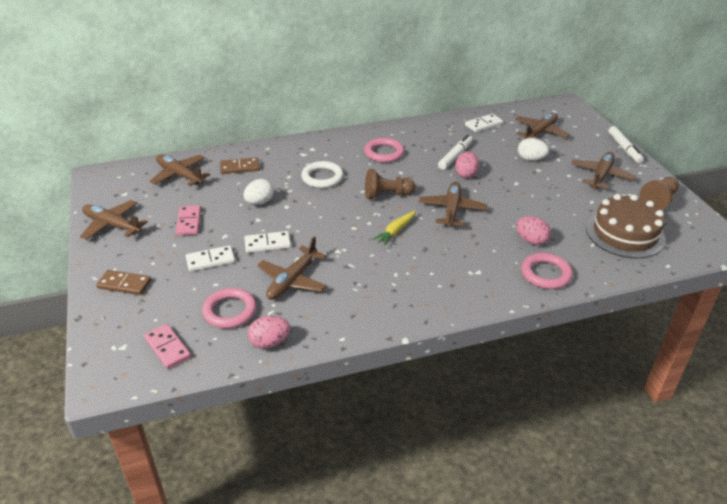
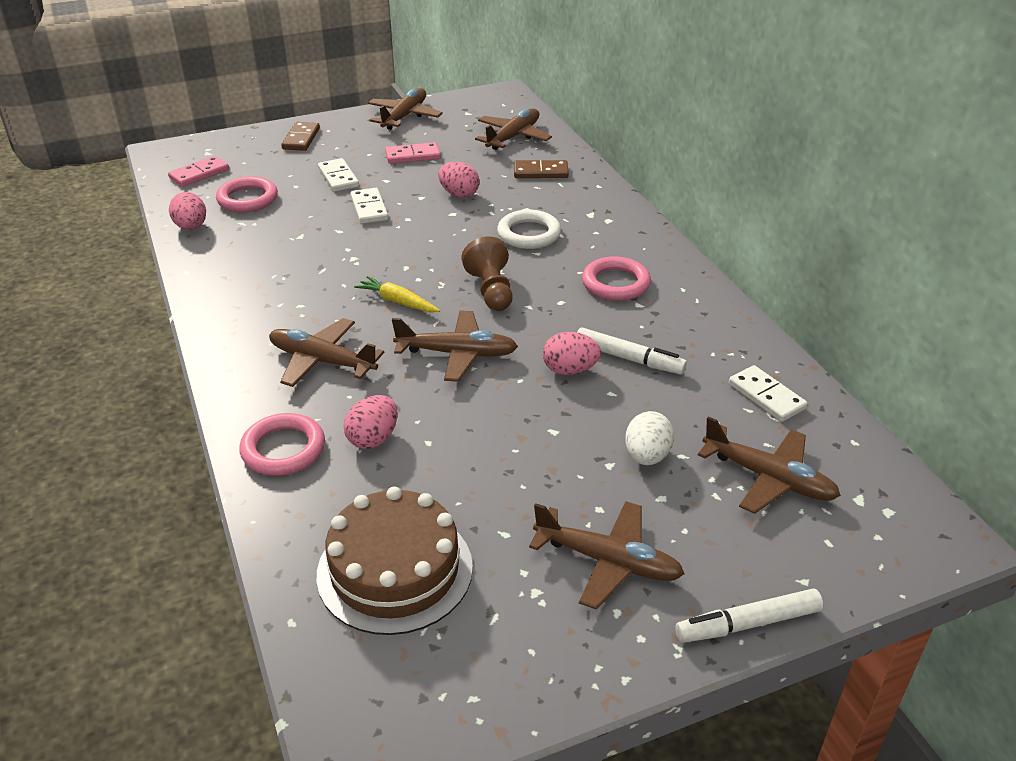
camera: 85 degrees right, 0 degrees up
(240, 167) = (540, 172): brown domino -> brown domino turned 75 degrees counterclockwise
(259, 202) = (459, 194): white egg -> pink egg
(292, 280) = (296, 231): brown plane -> brown plane (322, 361)
(658, 201) = (521, 651): brown pawn -> none

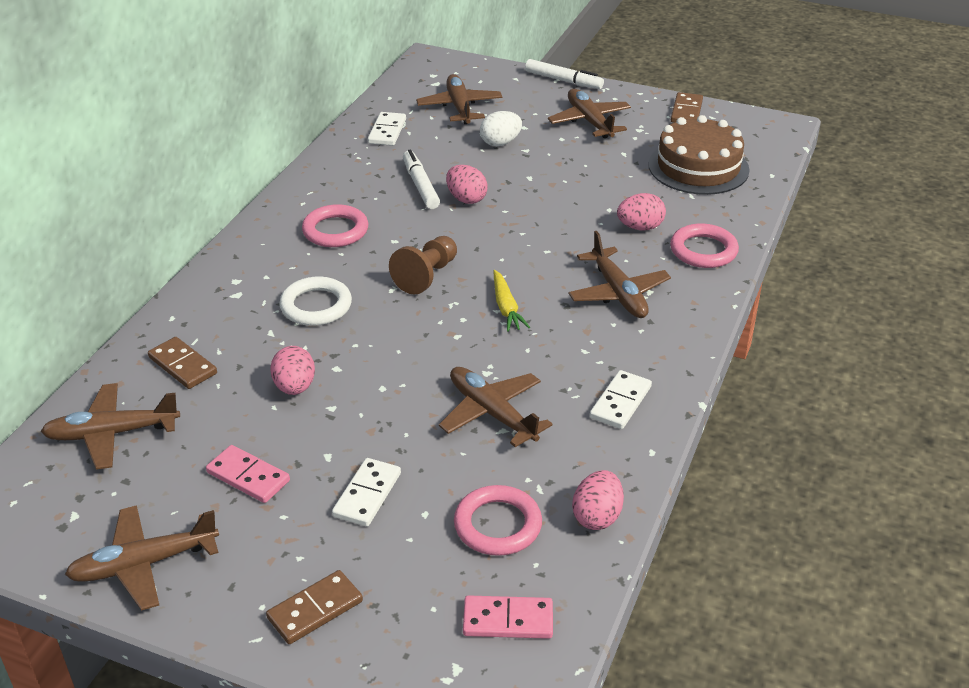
camera: 135 degrees left, 0 degrees up
(369, 208) = (397, 424): white domino -> white domino (620, 402)
(457, 354) = (519, 246): brown plane -> brown plane (492, 413)
(519, 682) = (686, 111): none -> brown domino

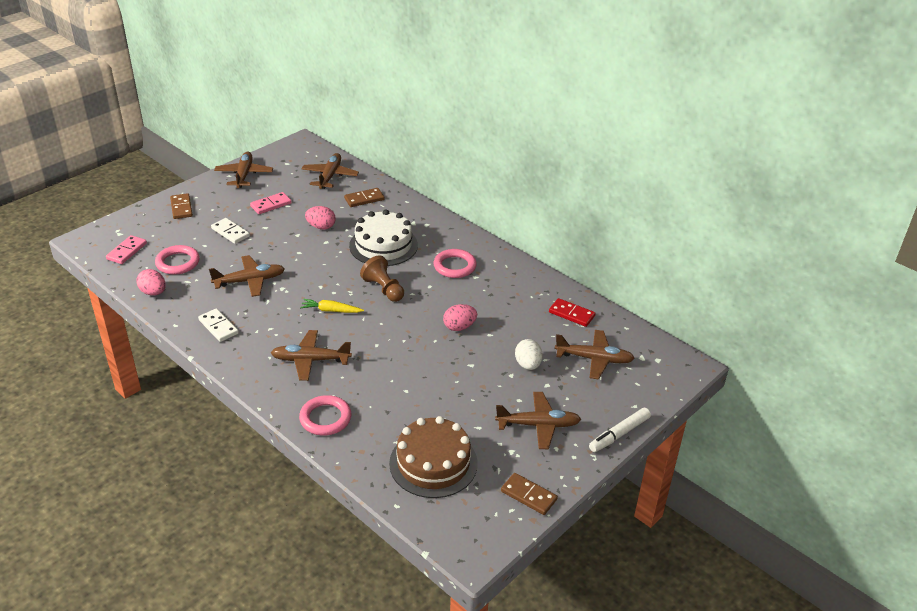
camera: 110 degrees right, 0 degrees up
(316, 306) = (383, 245): white ring -> white cake
(387, 131) = (571, 314): white domino -> red domino
(420, 185) = (488, 311): white marker -> none
(640, 227) = (373, 397): pink egg -> none

